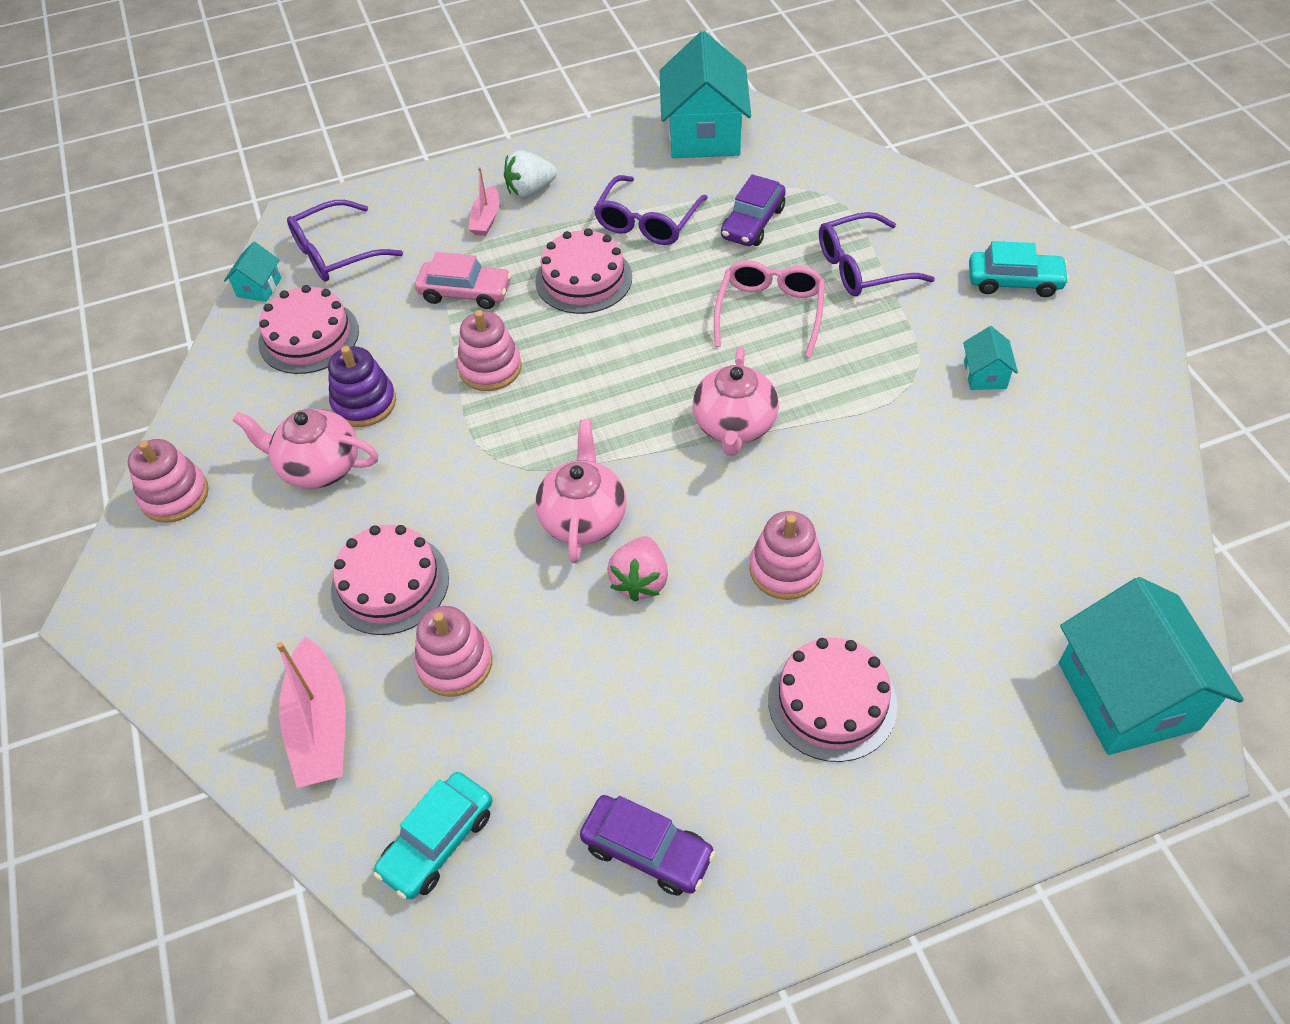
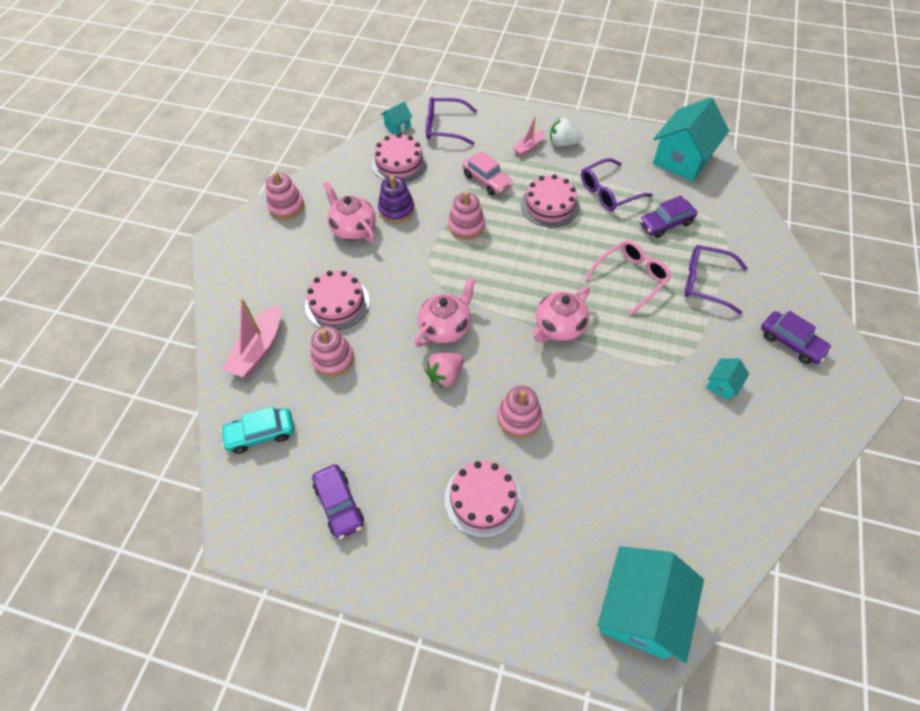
camera: 35 degrees right, 5 degrees up
(1014, 281) = (791, 342): turquoise car -> purple car

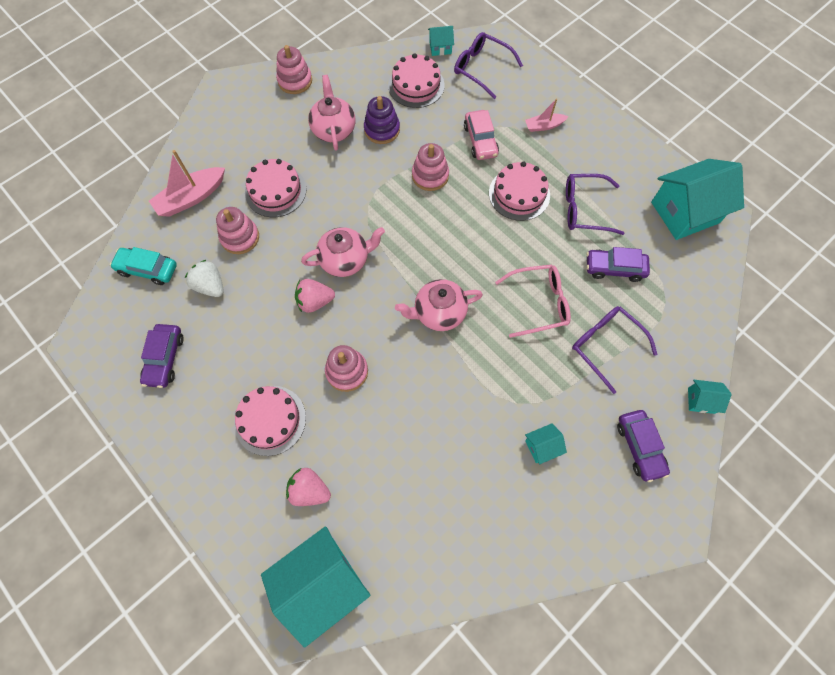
camera: 30 degrees right, 10 degrees up
(563, 143) = (579, 138): white strawberry -> white strawberry (210, 286)
(565, 537) = (309, 490): none -> pink strawberry
(803, 284) = (701, 400): none -> turquoise house

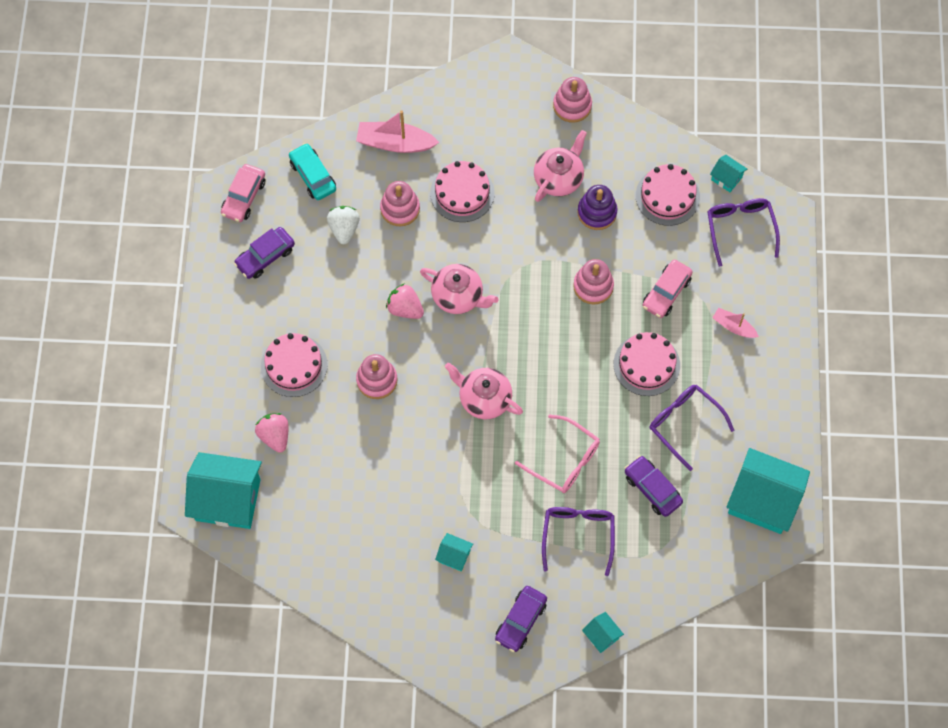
camera: 45 degrees right, 0 degrees up
(104, 330) = (244, 197): none -> pink car

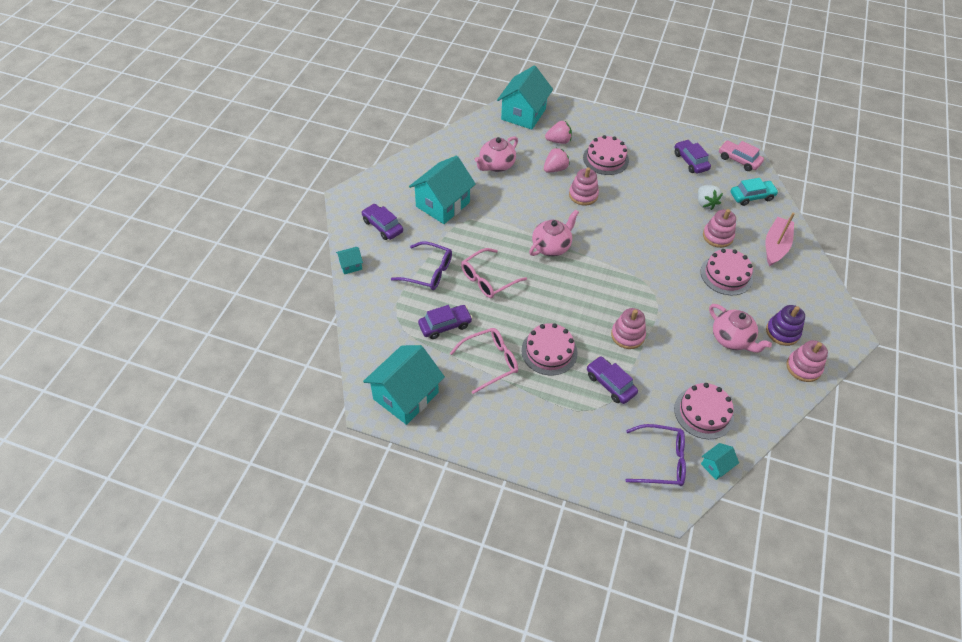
camera: 105 degrees right, 15 degrees down
(344, 229) = (705, 203): white strawberry -> white strawberry turned 60 degrees clockwise
(405, 308) = (634, 221): pink strawberry -> pink strawberry (555, 169)
(454, 556) = (442, 204): turquoise house -> turquoise house, size x2.25
(458, 296) = (637, 252): pink teapot -> pink teapot (496, 165)
(597, 212) = (695, 356): purple stacking toy -> purple stacking toy (782, 332)
(666, 292) = (610, 384): pink car -> purple car
(684, 424) = (490, 361): purple glasses -> pink glasses
(733, 327) = (566, 424): pink boat -> none

